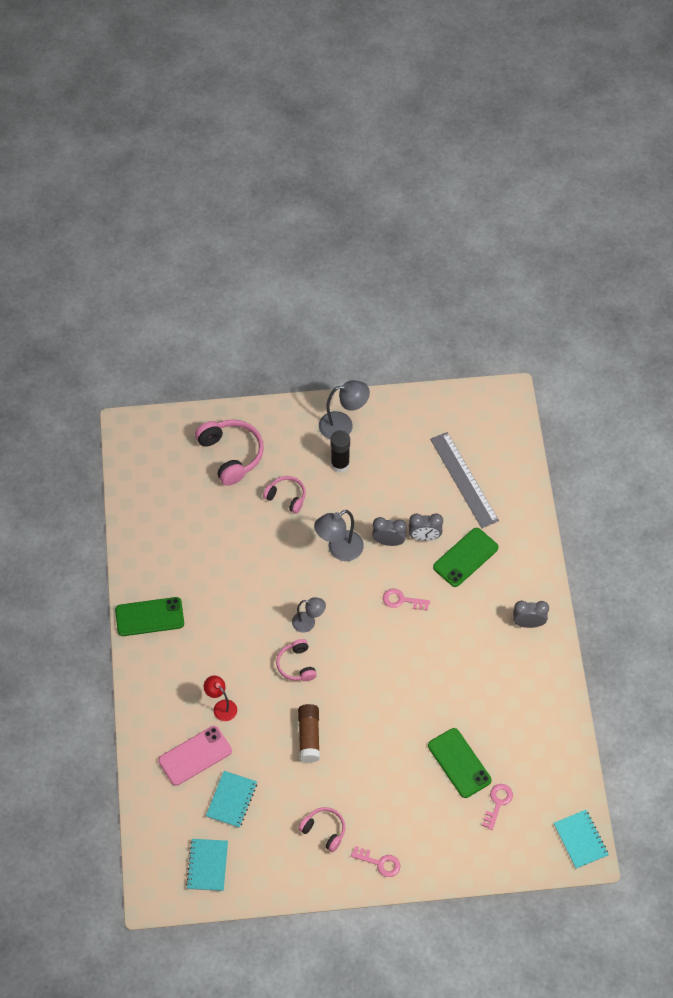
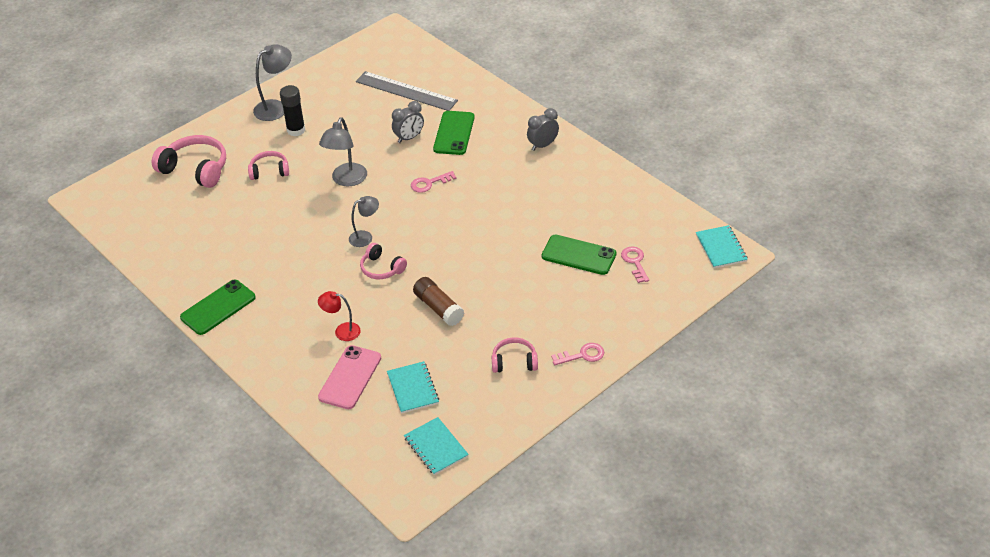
camera: 35 degrees left, 15 degrees down
(388, 541) = (382, 155): grey clock -> none
(580, 840) = (721, 248): turquoise notebook -> turquoise notebook turned 45 degrees clockwise

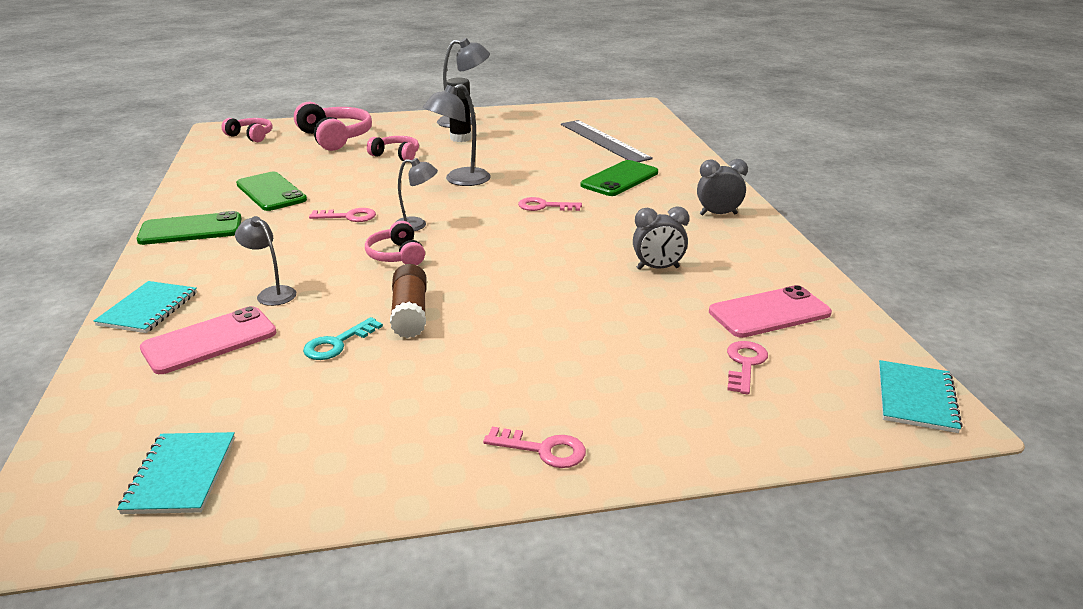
camera: 30 degrees right, 15 degrees down
(311, 249) = (348, 216): none -> pink key
(342, 331) = (271, 293): red lamp -> grey lamp
(409, 138) = (566, 170): grey clock -> grey clock (658, 268)
(412, 388) = (259, 385): turquoise notebook -> turquoise notebook (148, 309)
(422, 345) = (337, 343): none -> turquoise key
(514, 362) = (431, 413): pink headphones -> pink headphones (251, 136)
(578, 255) = (663, 327): green phone -> green phone (271, 192)
(624, 220) = (769, 313): none -> pink phone

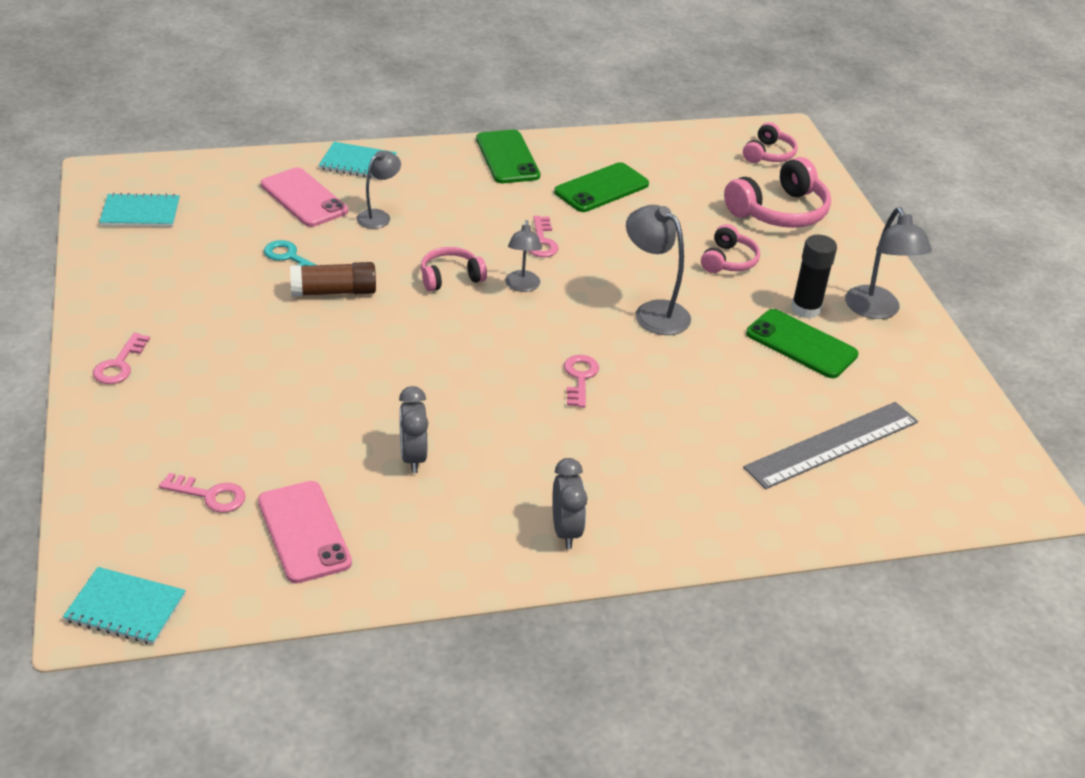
camera: 85 degrees right, 10 degrees up
(619, 179) = (679, 449): green phone -> green phone (801, 344)

